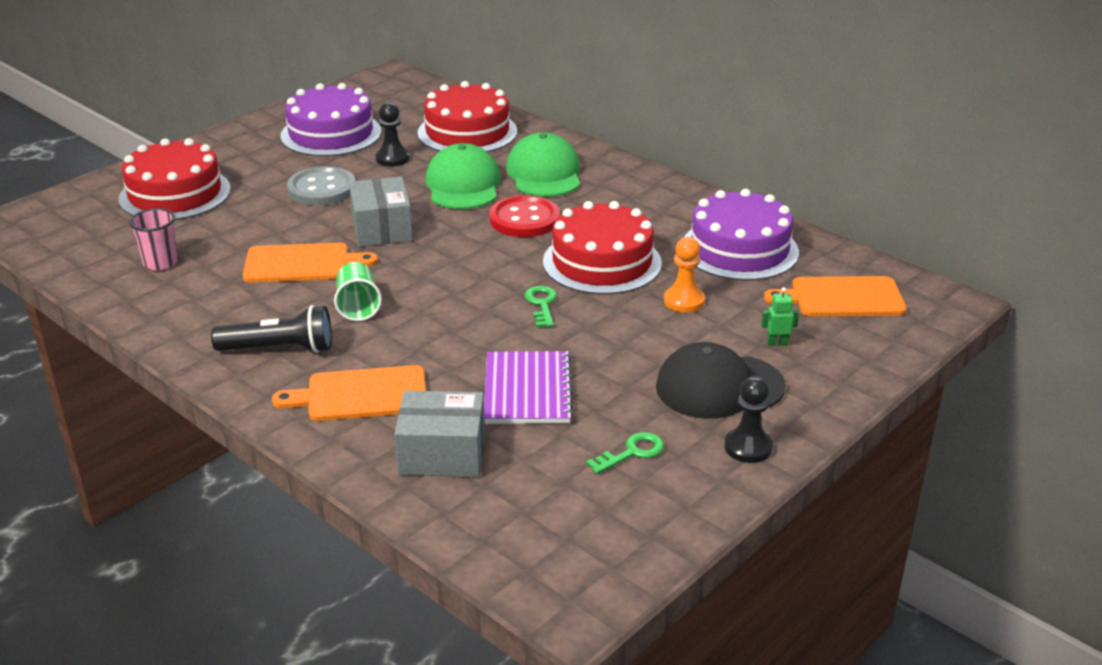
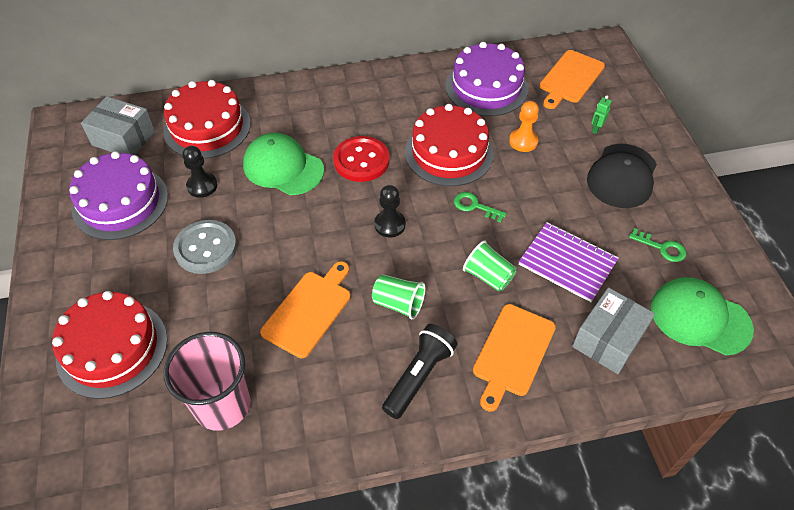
camera: 55 degrees left, 20 degrees up
(160, 263) = (222, 404): pink cup -> pink cup, size x1.75
(382, 229) = (302, 240): grey box -> grey box (123, 138)
(450, 345) = (488, 276): none -> green cup
(544, 173) = (309, 120): green cap -> green cap (700, 318)
(632, 453) = (662, 248): green key -> green key turned 120 degrees clockwise
(748, 447) = (686, 196): black pawn -> black pawn (390, 225)

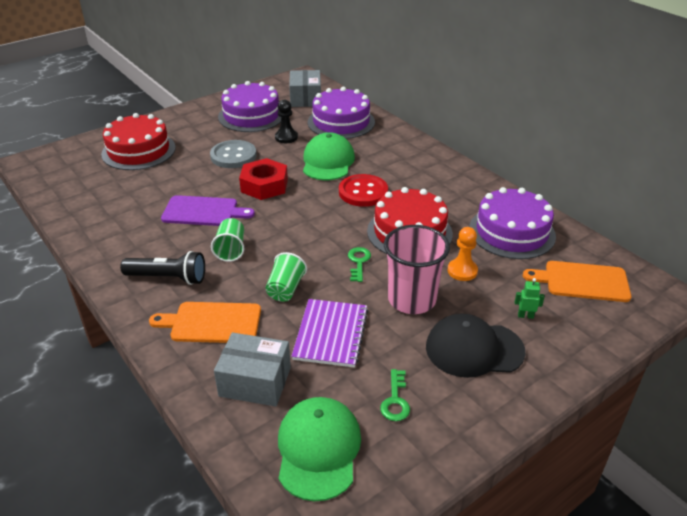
camera: 65 degrees right, 15 degrees down
(207, 127) = (341, 122): red cake -> purple cake
(222, 404) = (112, 201): pink cup -> pink cup (412, 299)
(292, 238) = (264, 185): none -> red nut
(309, 310) = (203, 211): orange cutting board -> purple cutting board
(390, 225) = (306, 224): black pawn -> none

